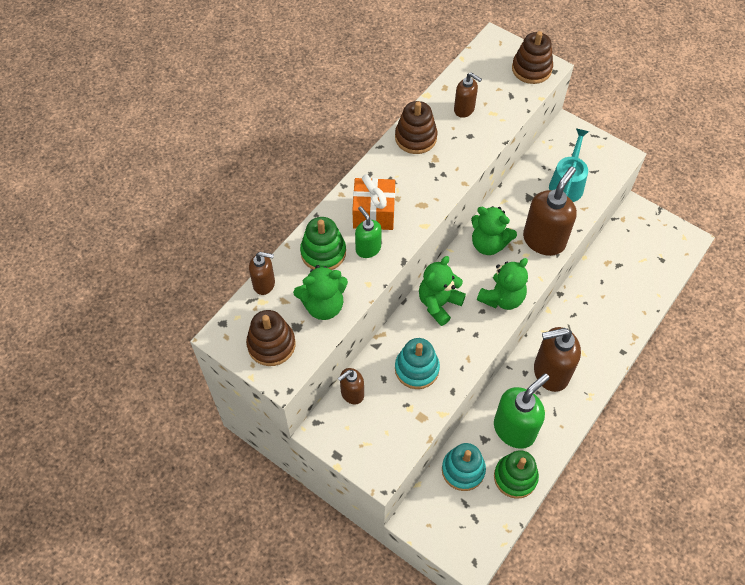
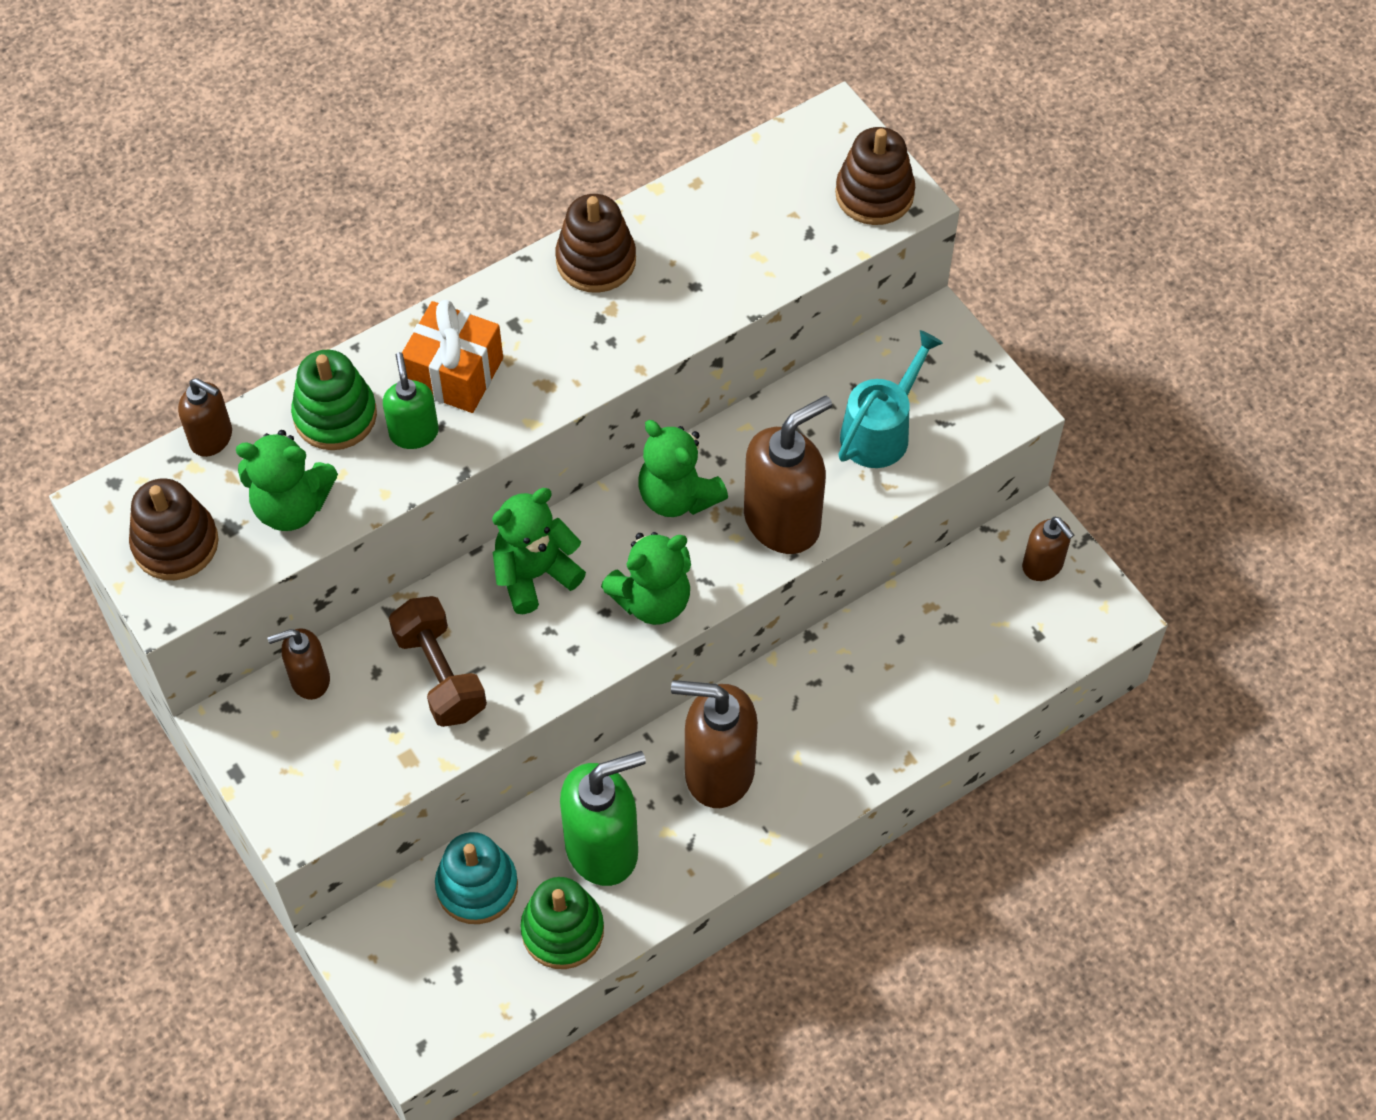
camera: 20 degrees right, 0 degrees up
(416, 369) = (440, 674): turquoise stacking toy -> brown dumbbell
(464, 109) = (710, 234): brown soap dispenser -> brown soap dispenser (1043, 566)

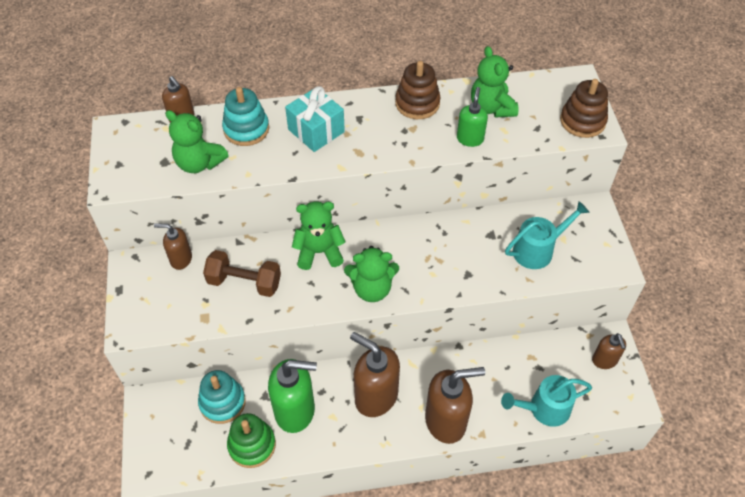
camera: 25 degrees right, 5 degrees down
(175, 543) = (134, 159): brown stacking toy -> none
(335, 416) = (246, 129): green stacking toy -> turquoise stacking toy
(414, 433) = (279, 151): green soap dispenser -> green soap dispenser (470, 139)
(440, 674) = (244, 282): brown dumbbell -> brown dumbbell turned 75 degrees counterclockwise
(455, 373) = (316, 131): orange gift -> turquoise gift
(677, 496) = (412, 242): green teddy bear -> green teddy bear (491, 107)
(783, 521) = (462, 275): brown soap dispenser -> brown soap dispenser (446, 421)
(985, 680) = (544, 409): none -> turquoise watering can

